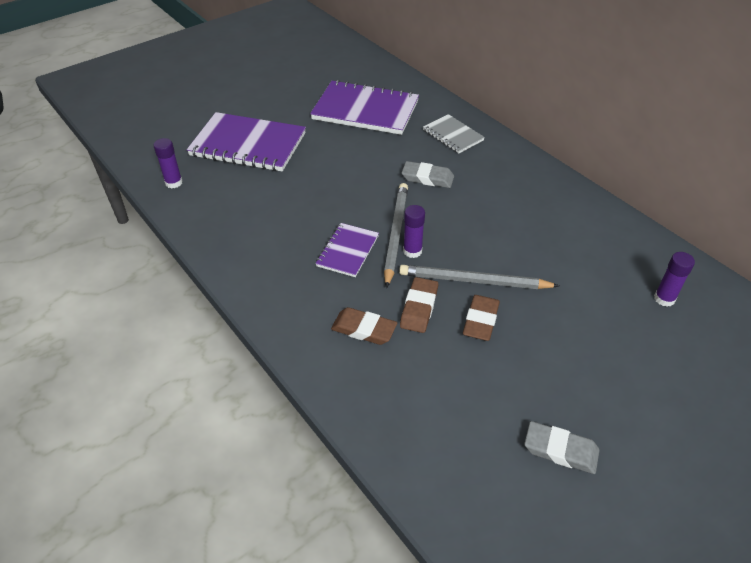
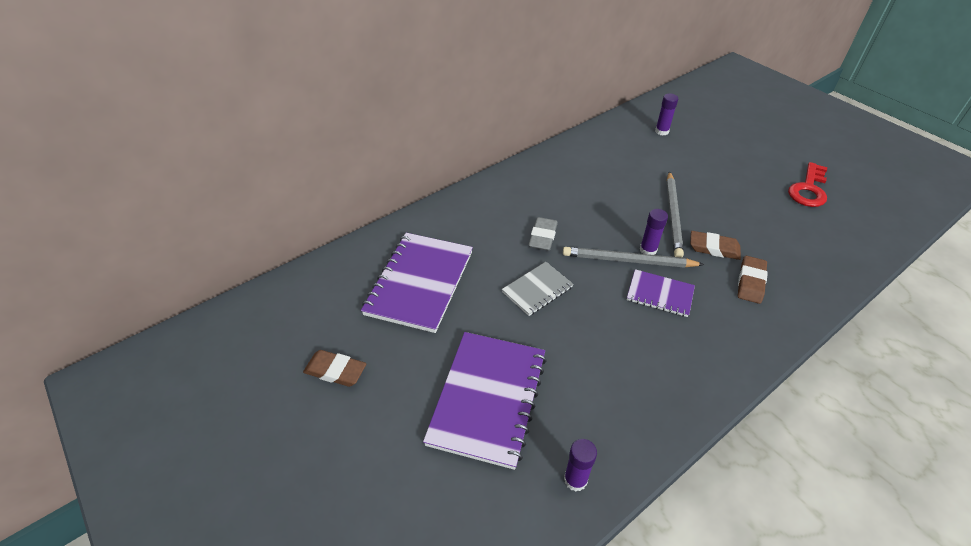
camera: 90 degrees left, 0 degrees up
(453, 135) = (472, 216): grey notebook -> grey notebook (537, 290)
(480, 321) = (714, 215): brown eraser -> brown eraser (335, 371)
(560, 450) = (808, 189): grey eraser -> red key

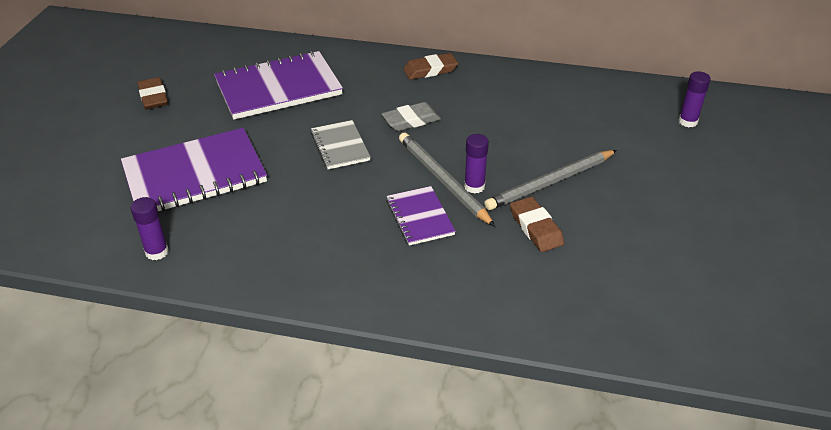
camera: 50 degrees right, 5 degrees down
(537, 290) = (340, 146): grey notebook -> grey notebook turned 60 degrees clockwise
(750, 282) = (515, 271): brown eraser -> brown eraser (430, 70)
(808, 189) = (752, 265): red key -> none

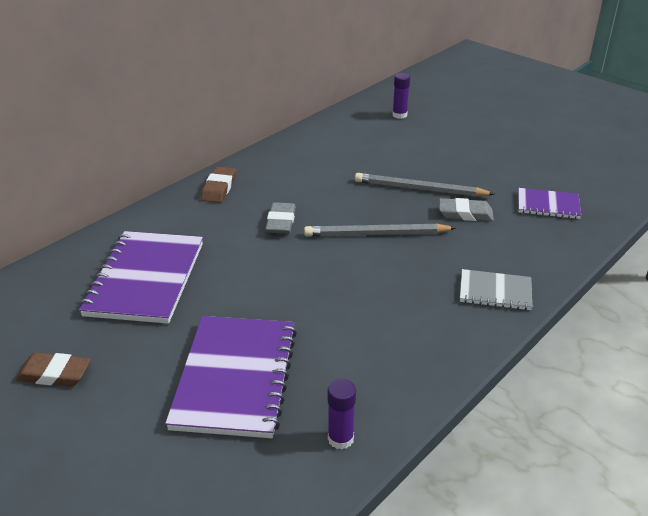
camera: 60 degrees left, 5 degrees down
(340, 146) = (280, 271): grey notebook -> grey notebook (495, 291)
(420, 217) = (413, 260): purple notebook -> purple notebook (548, 205)
(474, 186) = (396, 222): purple glue stick -> none
(536, 228) = (465, 213): brown eraser -> grey eraser
(550, 183) = (420, 189): grey pencil -> grey pencil turned 105 degrees clockwise

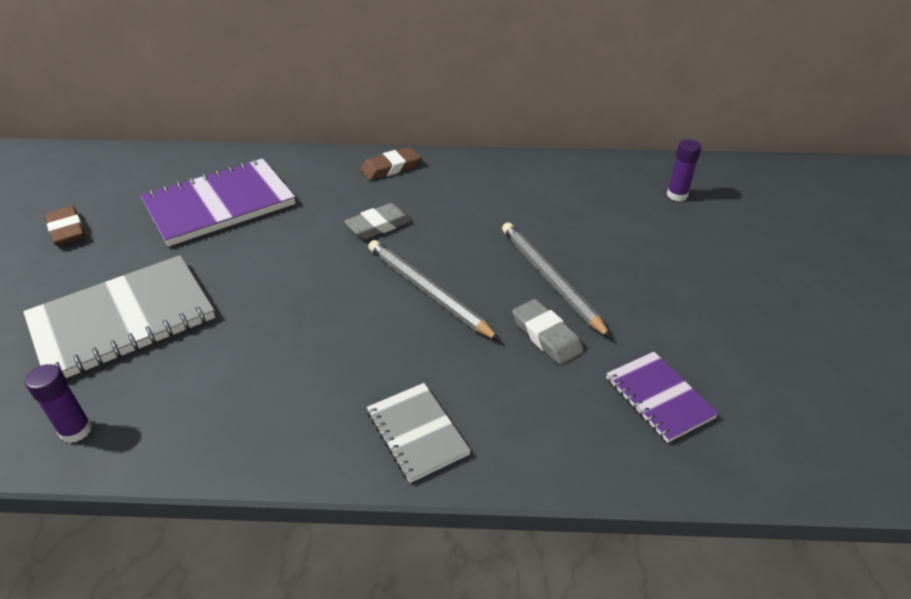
camera: 50 degrees right, 5 degrees up
(235, 377) = (123, 320): purple notebook -> grey notebook

